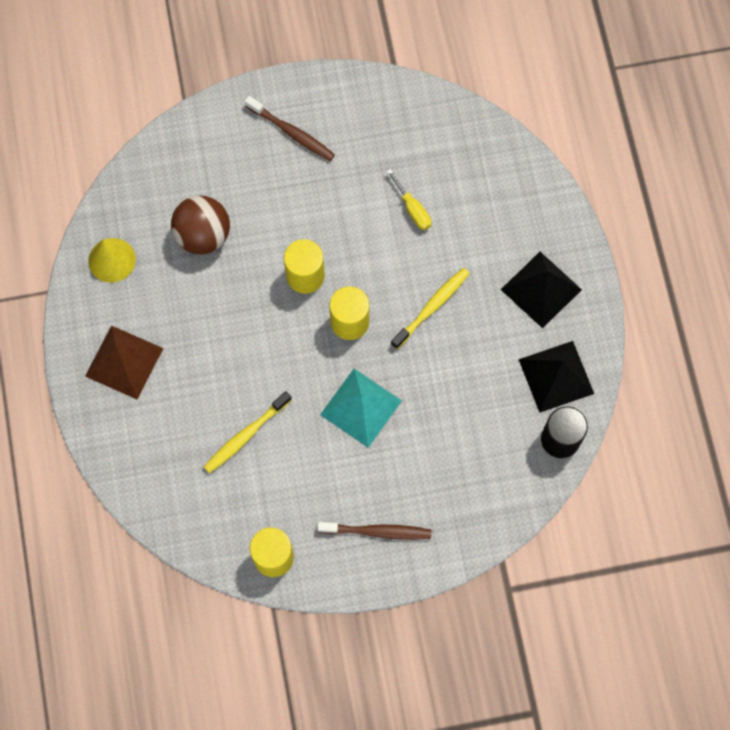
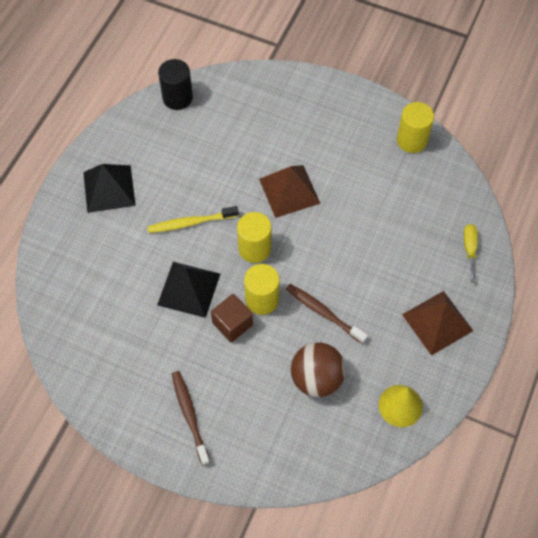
camera: 145 degrees left, 10 degrees down
(245, 435) = (380, 220): yellow toothbrush -> none
(315, 235) = (232, 324): none -> brown cube
(361, 407) = (289, 191): turquoise pyramid -> brown pyramid
(377, 531) = (334, 116): brown toothbrush -> brown toothbrush (323, 313)
(412, 209) = (148, 297): yellow screwdriver -> yellow screwdriver (469, 249)
(556, 376) = (148, 132): black pyramid -> black pyramid (189, 289)

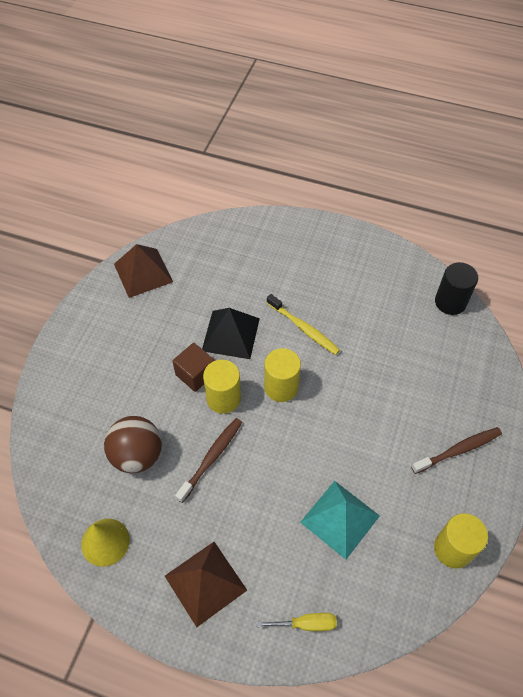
camera: 85 degrees right, 5 degrees down
(109, 188) = (332, 259): black pyramid -> none
(190, 223) = (304, 328): yellow toothbrush -> yellow toothbrush turned 150 degrees clockwise
(190, 416) = (102, 348): brown toothbrush -> brown toothbrush (458, 450)
(289, 191) = (356, 415): brown pyramid -> brown pyramid (143, 272)
(384, 215) = (340, 518): none -> turquoise pyramid

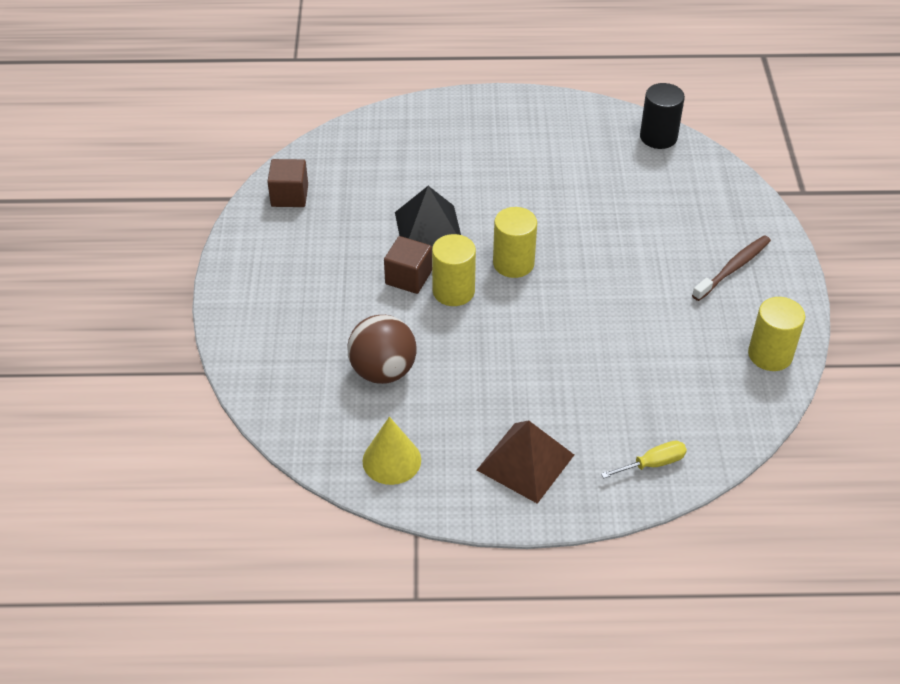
camera: 20 degrees left, 10 degrees down
(143, 272) = (289, 196): brown pyramid -> brown cube
(211, 458) = (470, 349): brown toothbrush -> none
(304, 328) = (509, 202): yellow toothbrush -> none
(340, 518) = (640, 363): turquoise pyramid -> none

